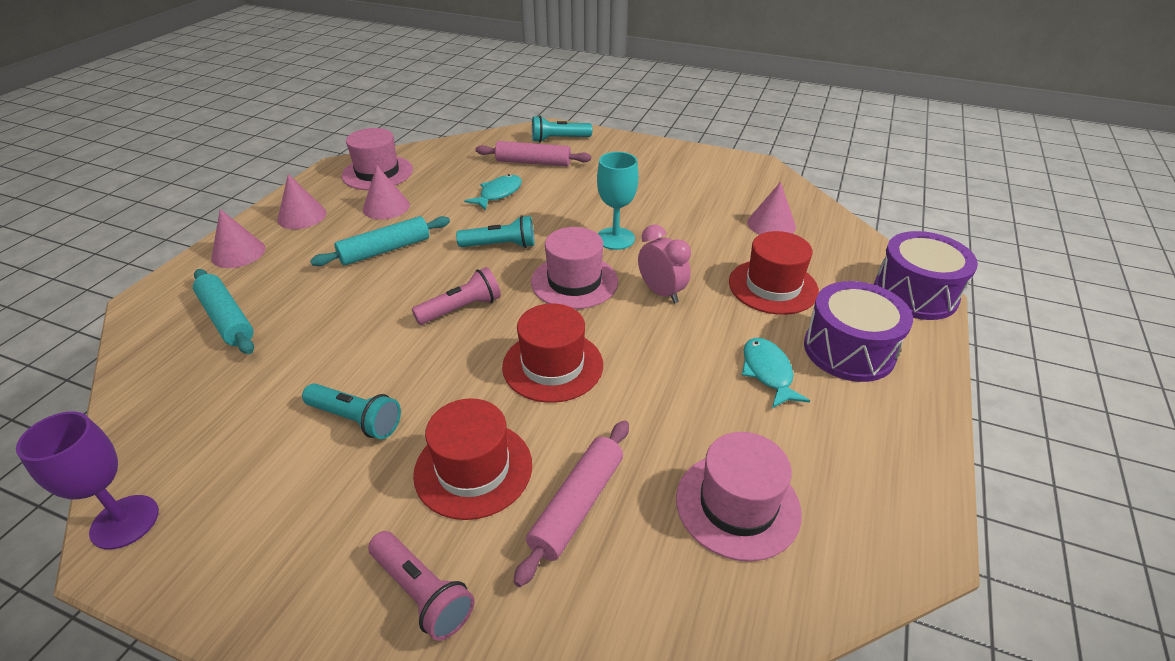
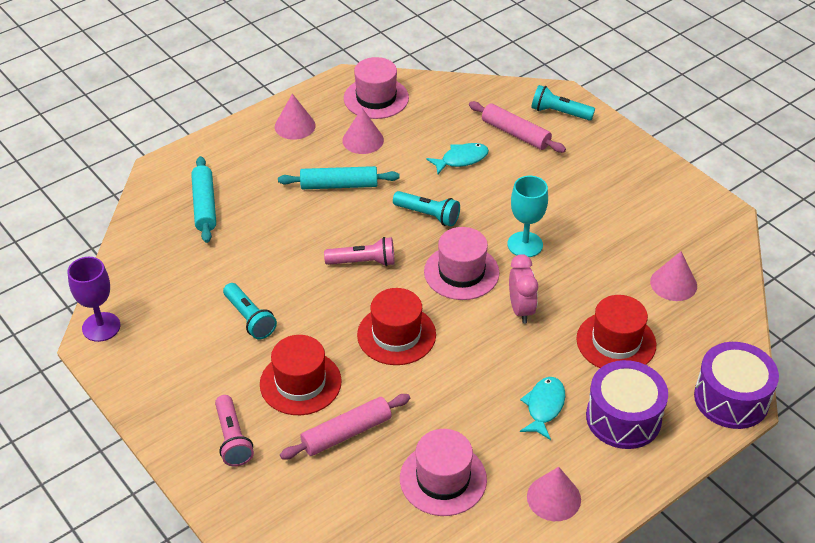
camera: 30 degrees right, 5 degrees up
(238, 253) = (234, 147): pink cone -> pink cone (553, 498)

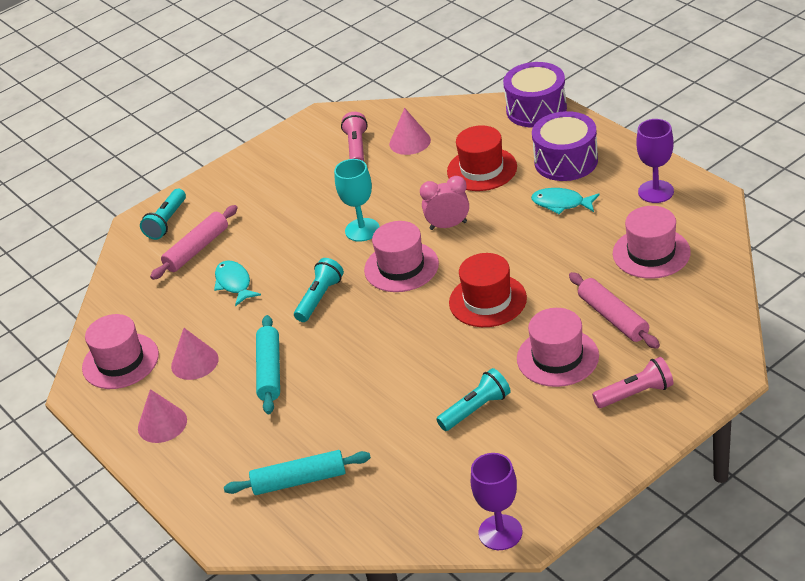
camera: 85 degrees left, 5 degrees down
(300, 383) = (557, 357): red hat -> pink hat
(363, 262) = (389, 336): pink flashlight -> pink flashlight (356, 147)
(553, 498) = (656, 191): pink cone -> purple goblet

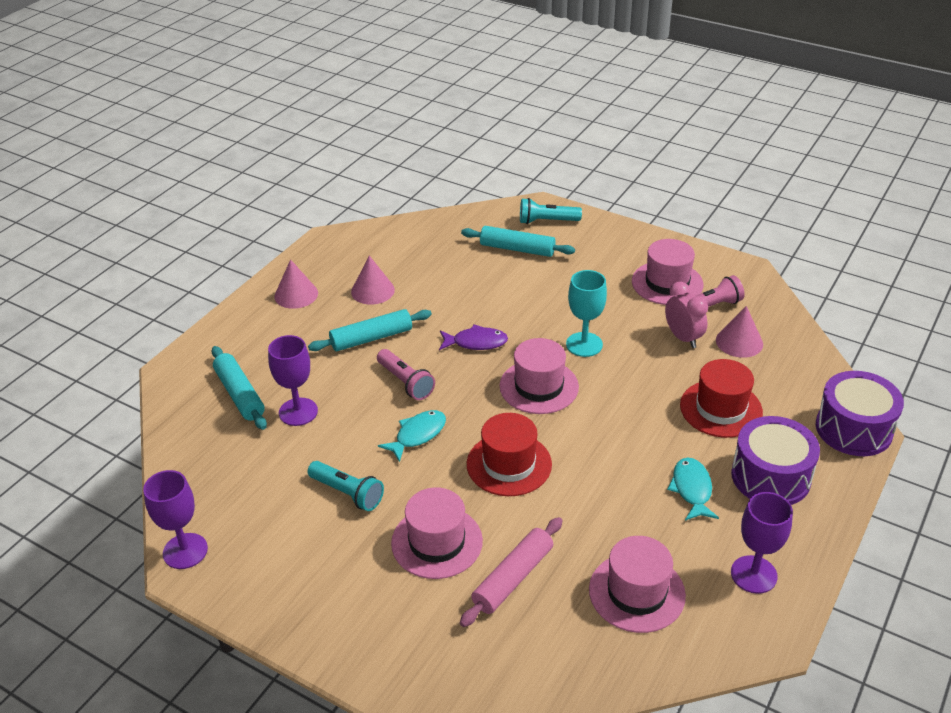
camera: 65 degrees right, 0 degrees up
(120, 361) = (365, 250): pink hat -> pink hat (667, 283)
(197, 249) = (517, 249): pink rolling pin -> turquoise rolling pin
(234, 283) = (479, 284): turquoise fish -> turquoise fish (417, 435)
(319, 298) = (476, 342): turquoise flashlight -> purple fish
(349, 436) = (298, 412): none -> purple goblet
(448, 225) = (616, 405): pink clock -> pink clock (683, 338)
(635, 393) = (395, 624): pink flashlight -> pink flashlight (406, 382)

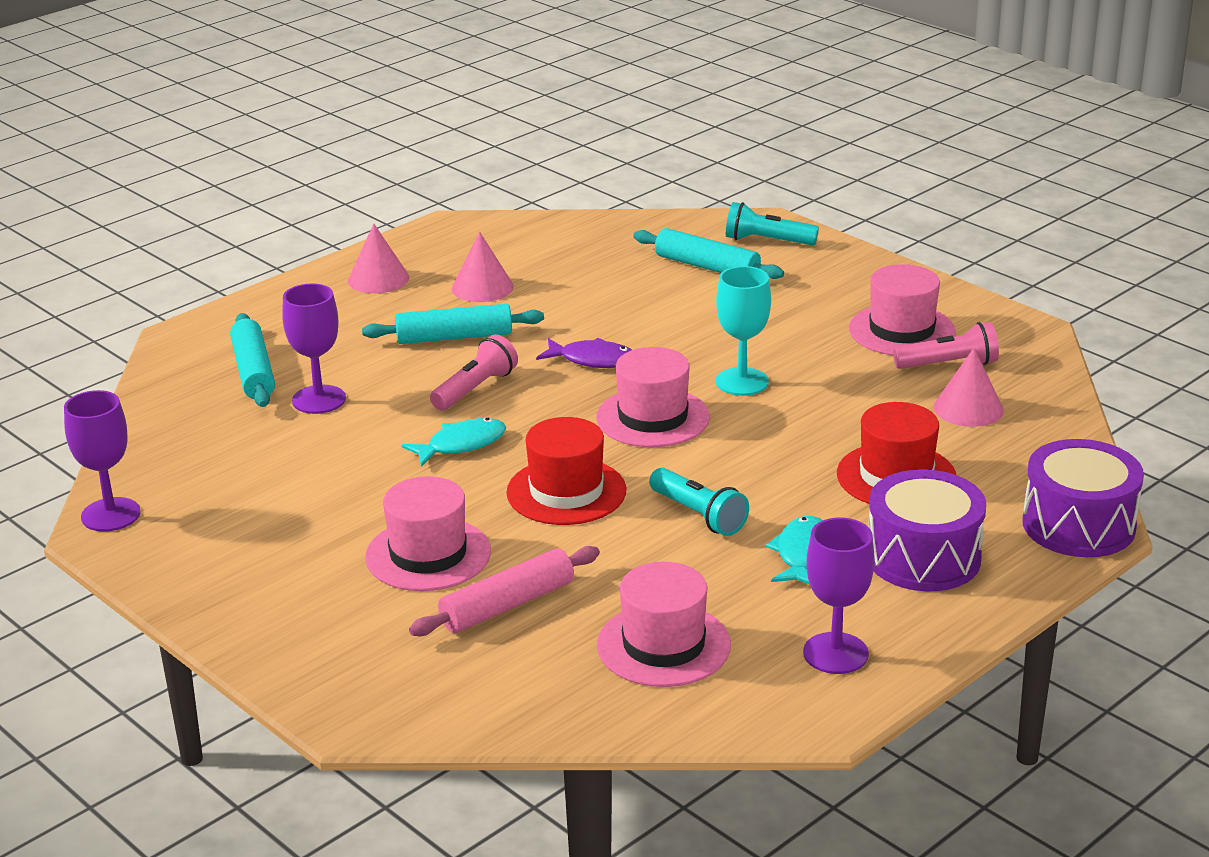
camera: 15 degrees right, 10 degrees down
(348, 493) = (340, 489): turquoise flashlight -> turquoise flashlight (699, 515)
(406, 382) = (475, 389): pink flashlight -> pink flashlight turned 120 degrees counterclockwise
(683, 338) = (888, 393): pink clock -> none

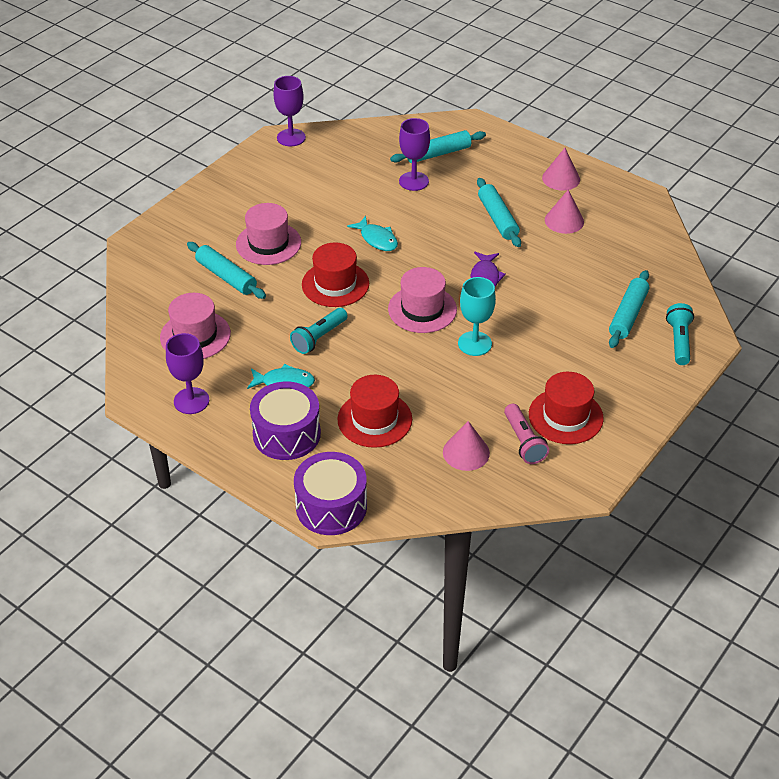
camera: 80 degrees right, 15 degrees up
(475, 389) = (439, 235): pink flashlight -> none
(507, 605) = (226, 277): pink rolling pin -> turquoise rolling pin
(901, 330) = (565, 416): pink hat -> red hat

